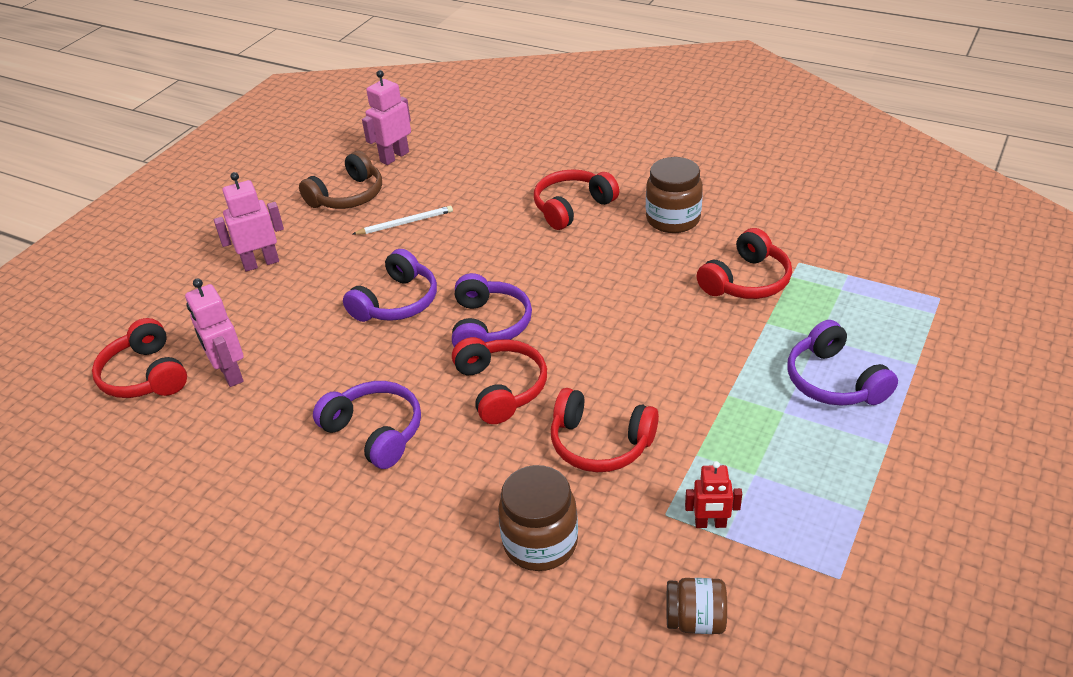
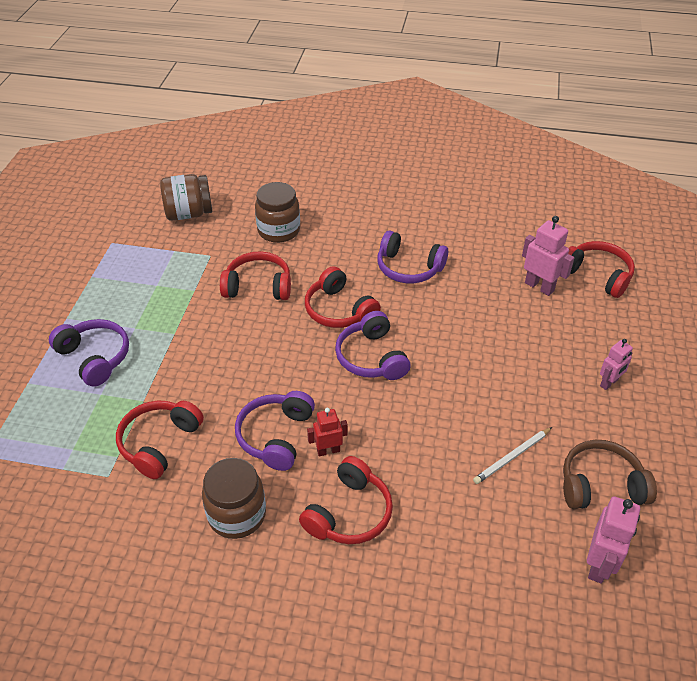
camera: 160 degrees right, 5 degrees up
(261, 263) = (609, 383): pink robot -> pink robot, size x0.64
(348, 196) = (601, 485): brown headphones -> brown headphones turned 60 degrees clockwise
(396, 302) = (459, 365): purple headphones -> purple headphones (276, 436)
(695, 620) = (189, 213): brown jar -> brown jar, size x1.56
(710, 524) = (183, 255): red robot -> red robot (328, 450)

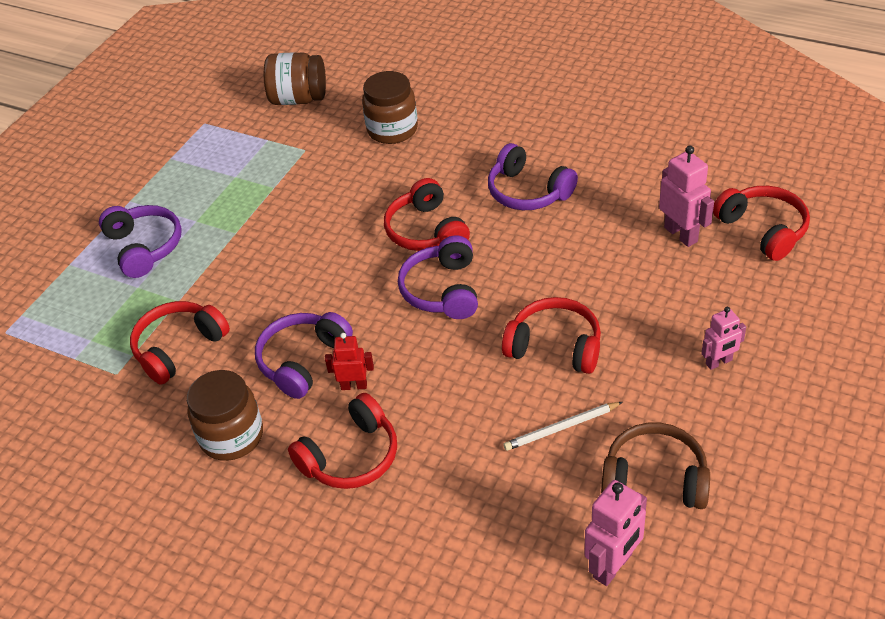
camera: 20 degrees right, 0 degrees up
(258, 286) = (345, 192): red headphones -> red headphones (555, 346)

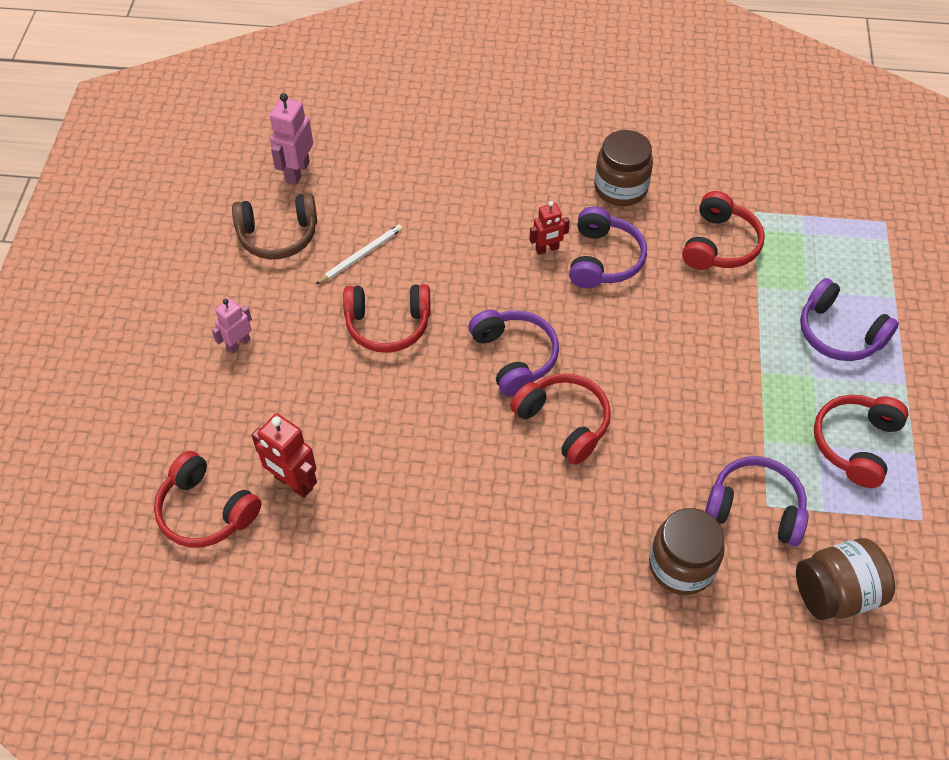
camera: 155 degrees right, 10 degrees up
(351, 456) = (518, 196): red headphones -> red headphones (855, 444)
(528, 191) = (476, 503): purple headphones -> purple headphones (755, 508)
(681, 234) = (293, 483): pink robot -> red robot

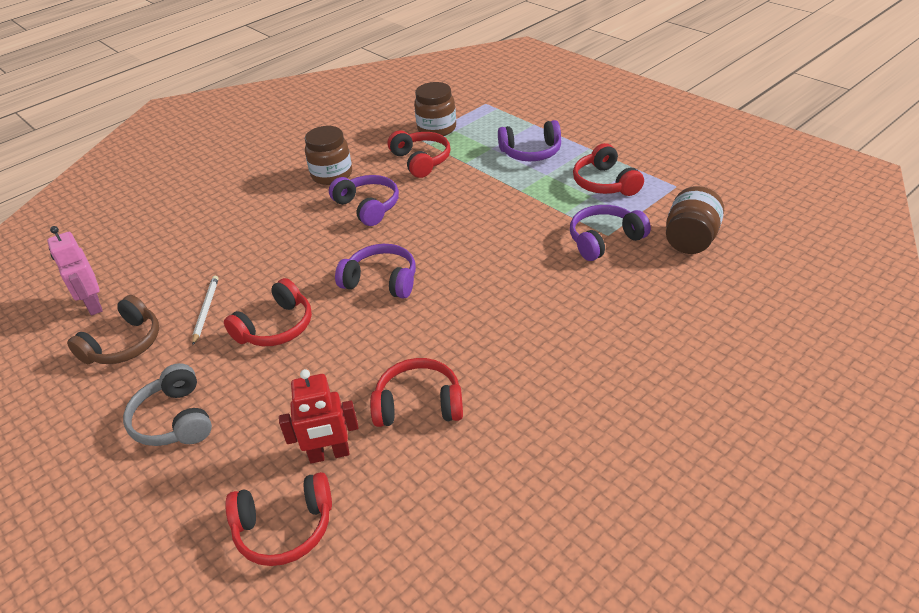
camera: 45 degrees left, 15 degrees down
(238, 344) = (174, 420): pink robot -> grey headphones
(547, 249) = (328, 225): red robot -> none
(564, 422) = (455, 285): red headphones -> red headphones (419, 404)
(681, 566) = (611, 290): brown jar -> brown jar (437, 129)

